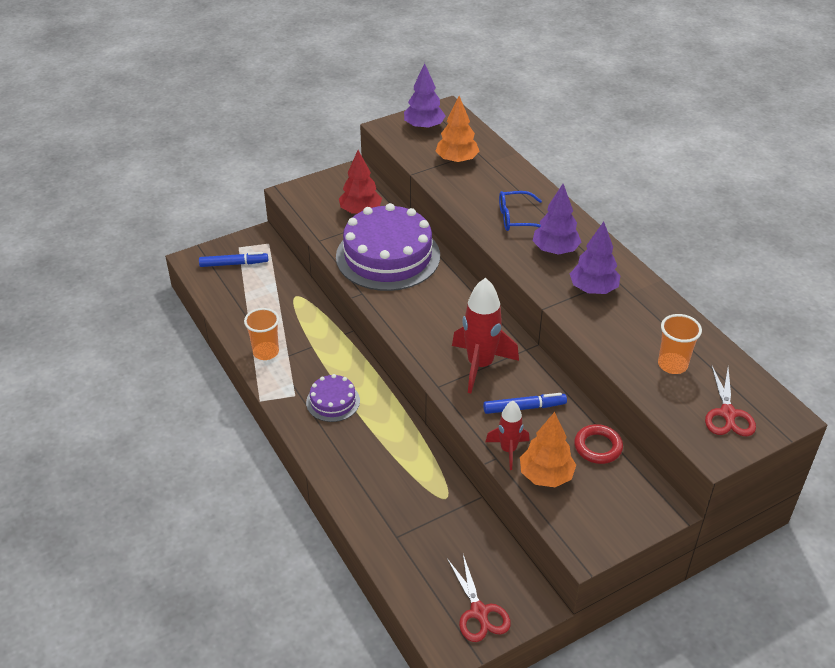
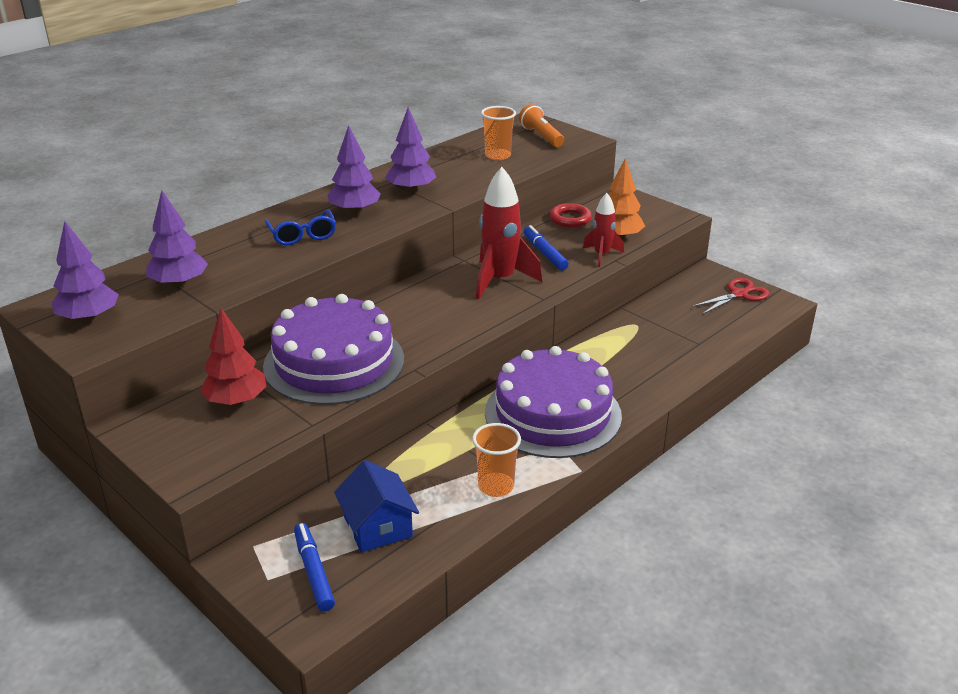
camera: 105 degrees left, 10 degrees down
(257, 293) = (378, 527): none -> blue house
(333, 401) = (553, 414): purple cake -> purple cake, size x2.10
(457, 160) = (179, 284): orange tree -> purple tree
(727, 414) = (541, 136): red scissors -> orange flashlight

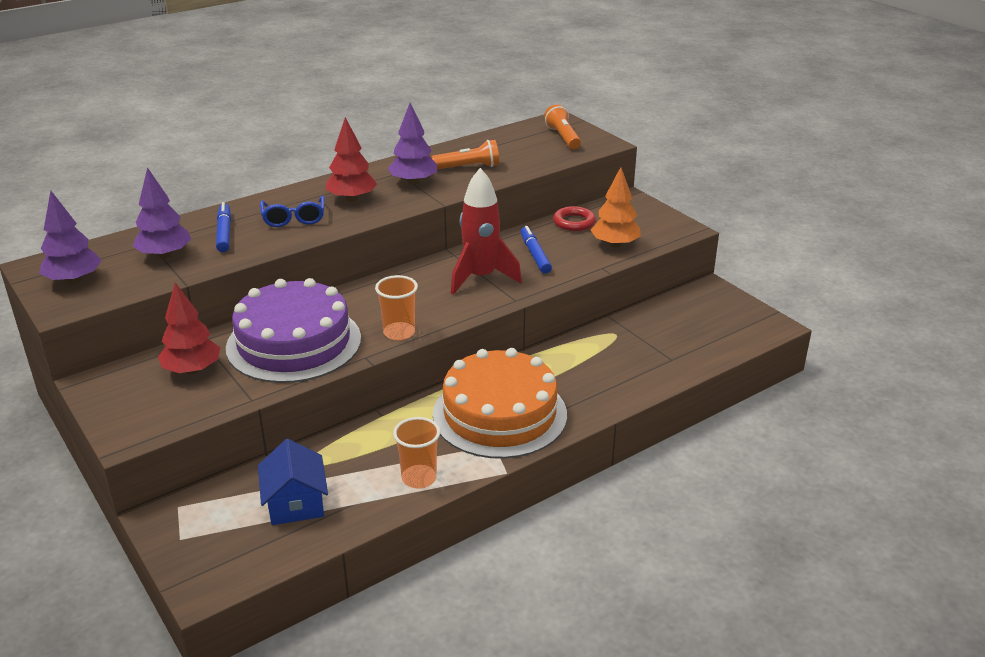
camera: 10 degrees right, 0 degrees up
(313, 571) = (223, 537): blue marker -> blue marker (224, 233)
(355, 211) = (352, 199): purple tree -> red tree
(460, 171) = (468, 167): none -> orange flashlight
(498, 155) = (511, 154): orange cup -> orange cup (399, 333)
(553, 414) = (500, 414): purple cake -> orange cake
(602, 255) = (590, 262): red rocket -> none
(739, 294) = (732, 313): red scissors -> none

